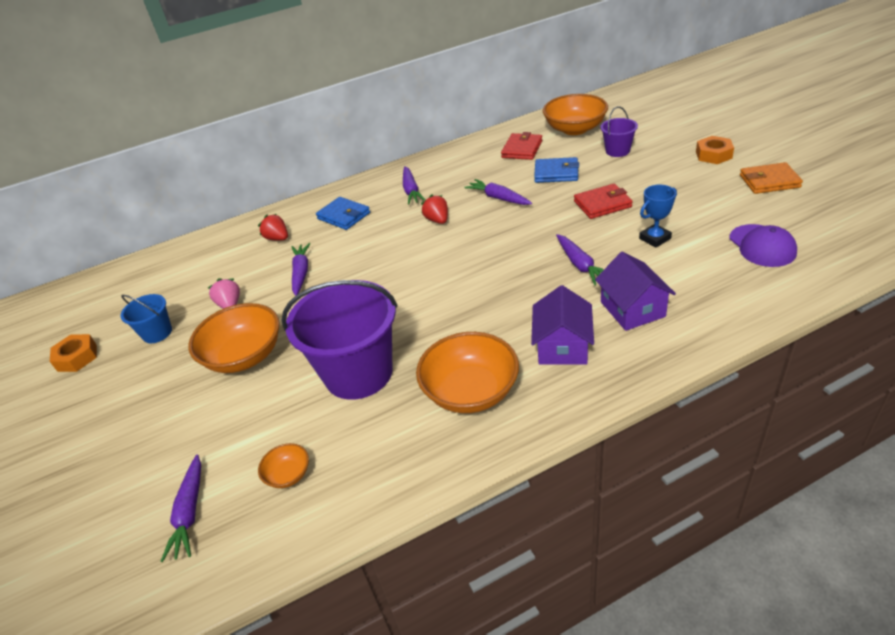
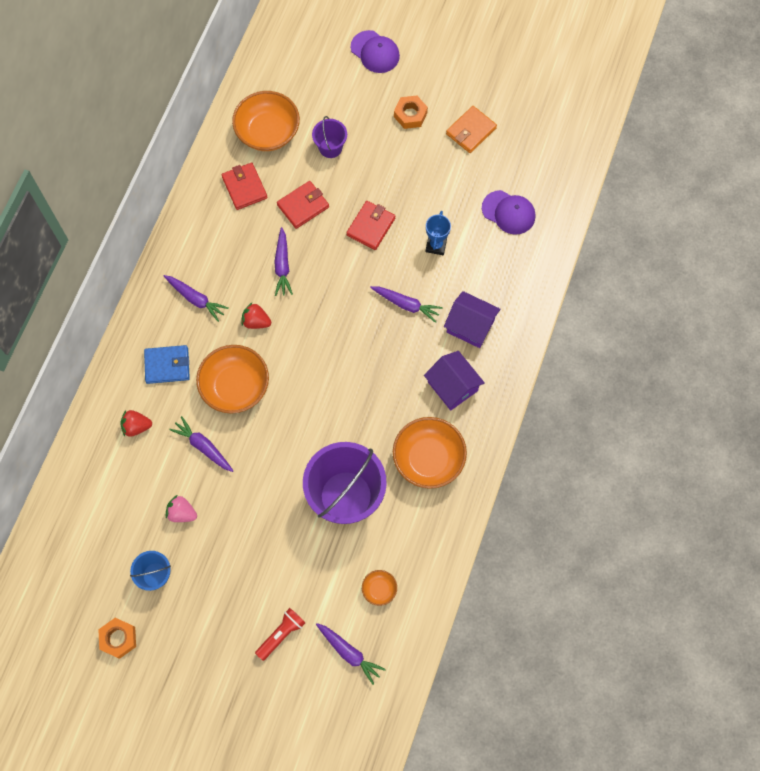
camera: 50 degrees left, 30 degrees up
(166, 445) = (281, 634): none -> red flashlight
(244, 356) = (250, 542): orange bowl -> orange bowl (235, 386)
(498, 198) = (282, 265): purple carrot -> purple carrot turned 90 degrees counterclockwise
(556, 173) = (303, 206): blue wallet -> red wallet
(715, 115) = (375, 52): none -> purple cap

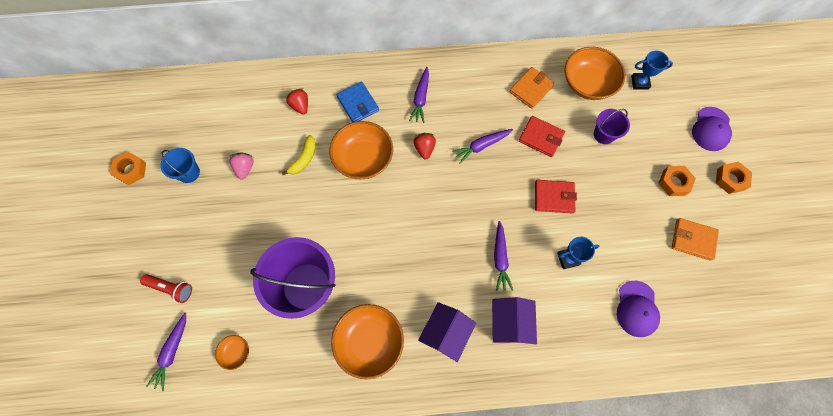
camera: 65 degrees right, 0 degrees up
(203, 447) = (304, 159): purple carrot -> yellow banana
(244, 187) = (531, 89): red wallet -> orange wallet
(293, 84) = (639, 82): none -> blue trophy
(432, 66) = (730, 179): none -> orange nut

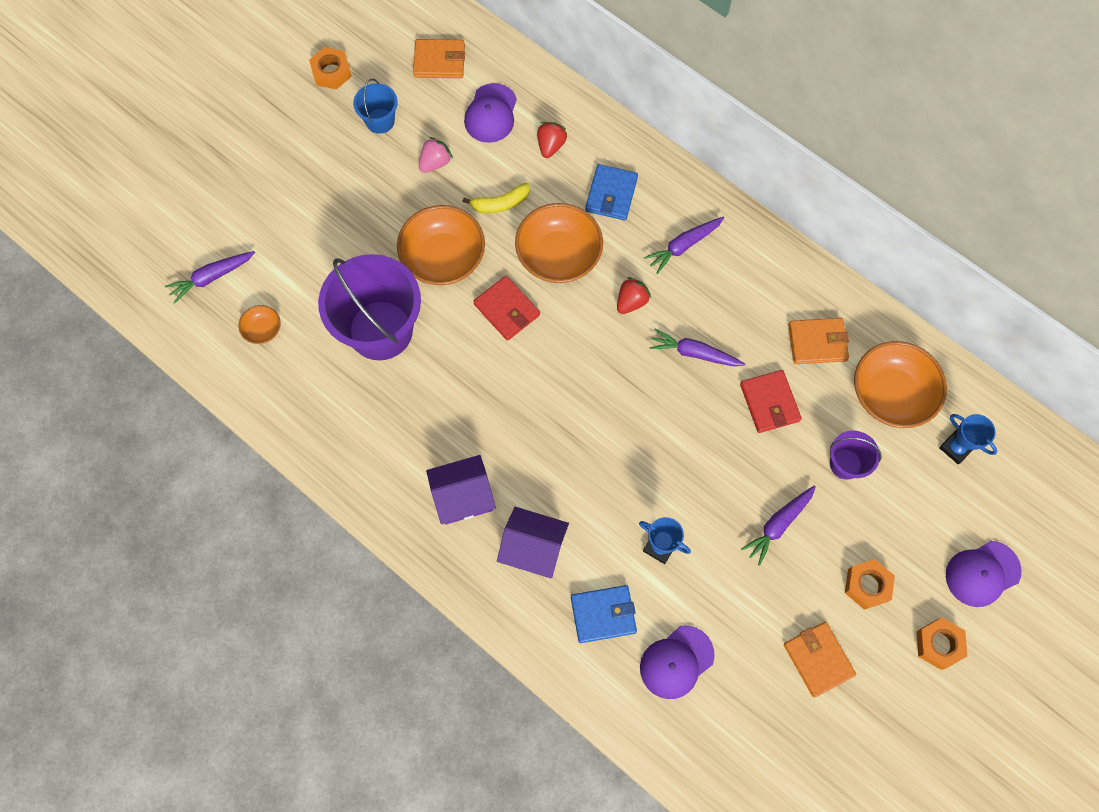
camera: 45 degrees right, 0 degrees up
(171, 288) = (263, 219): red flashlight -> none
(191, 112) = (439, 61): none -> orange wallet
(250, 116) = (491, 113): none -> purple cap
(369, 342) = (385, 435): orange bowl -> orange bowl (443, 258)
(500, 258) = (591, 480): purple carrot -> purple carrot (778, 525)
(510, 323) = (533, 548): purple house -> purple house turned 60 degrees clockwise
(554, 197) = (714, 475): red wallet -> red wallet (507, 310)
(579, 321) = (603, 614): none -> blue wallet

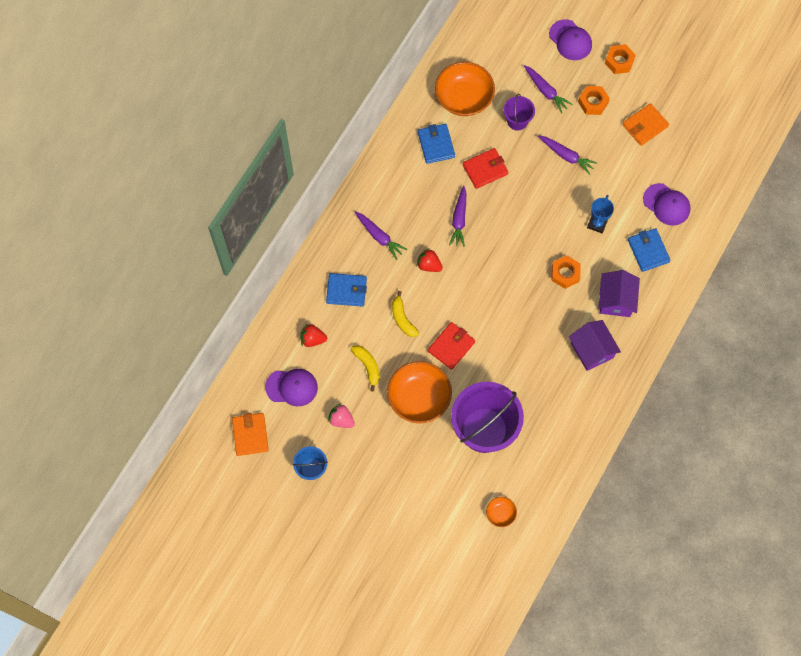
camera: 100 degrees left, 0 degrees up
(212, 277) = (466, 562): purple carrot -> purple carrot (545, 91)
(331, 72) = (273, 516): orange nut -> orange nut (565, 274)
(558, 256) = (402, 319): orange bowl -> yellow banana
(817, 342) = (436, 145): orange wallet -> blue wallet
(956, 448) = (492, 58): blue trophy -> none

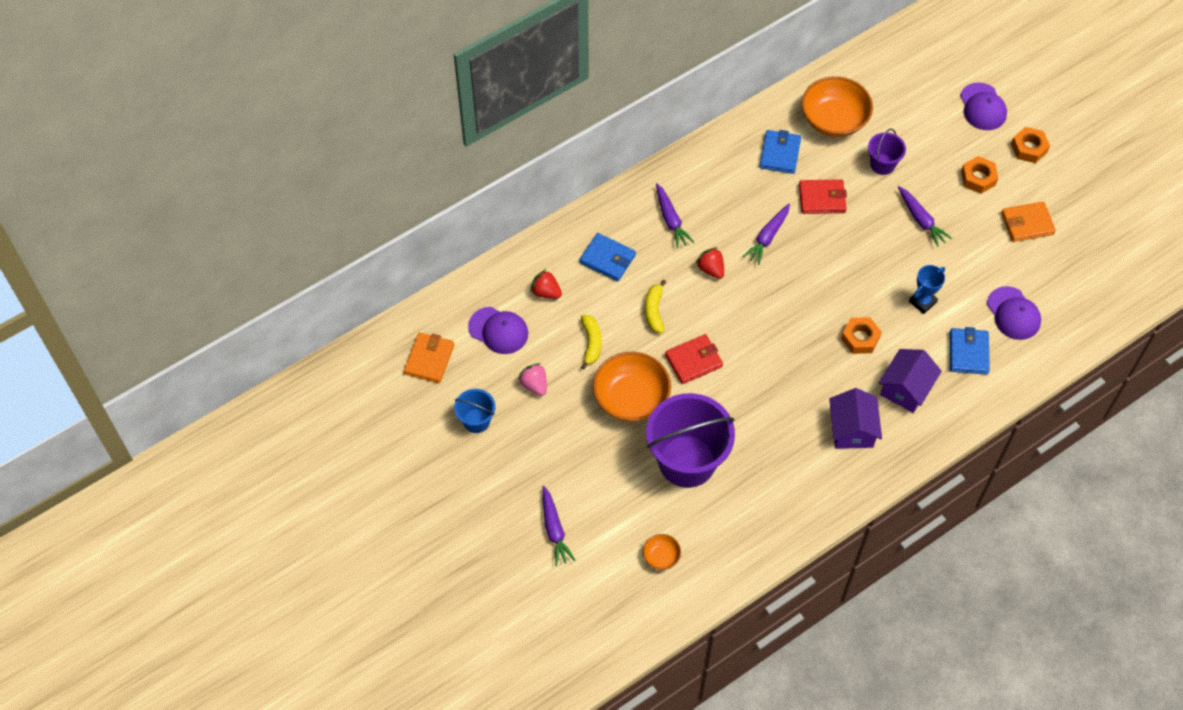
camera: 25 degrees right, 10 degrees down
(545, 91) = (929, 147): purple carrot -> purple carrot (554, 529)

